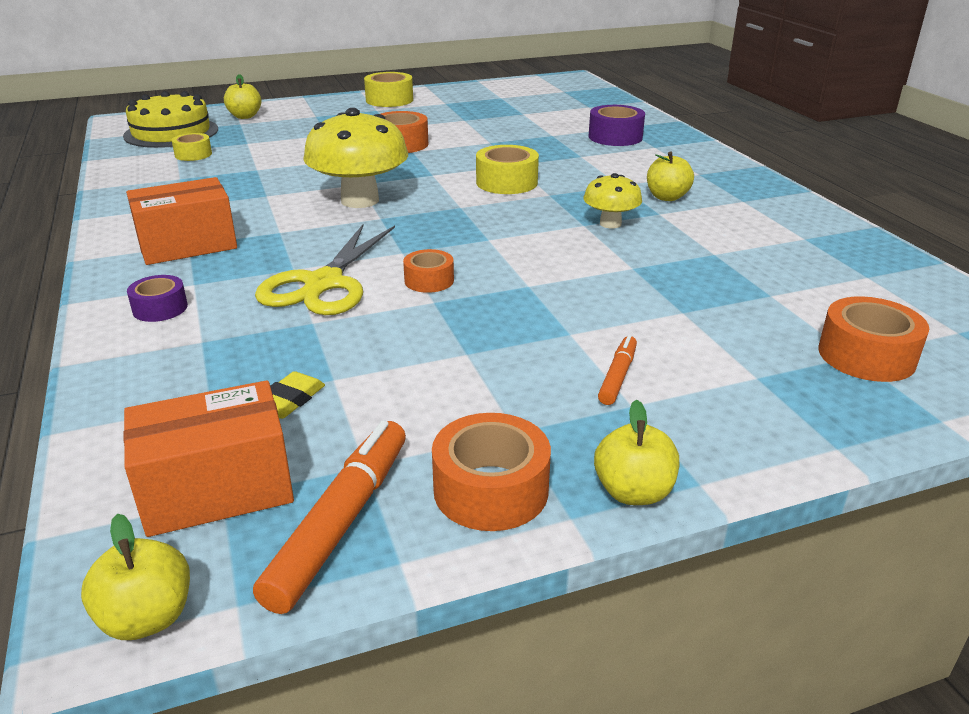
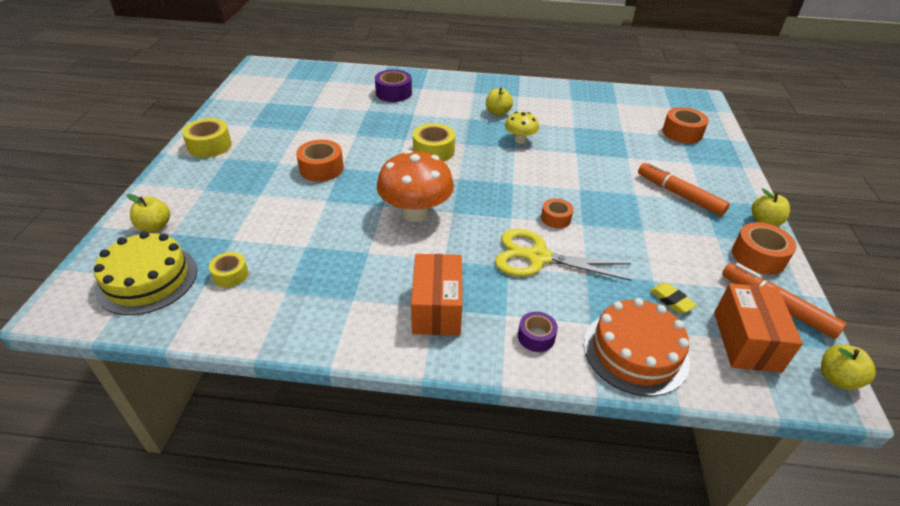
camera: 65 degrees left, 10 degrees up
(155, 383) = (635, 351): none -> orange cake
(324, 283) = (538, 257): yellow scissors -> yellow scissors turned 150 degrees clockwise
(360, 200) = (415, 213): yellow mushroom -> orange mushroom
(617, 376) = (679, 194): orange marker -> orange marker, size x1.81

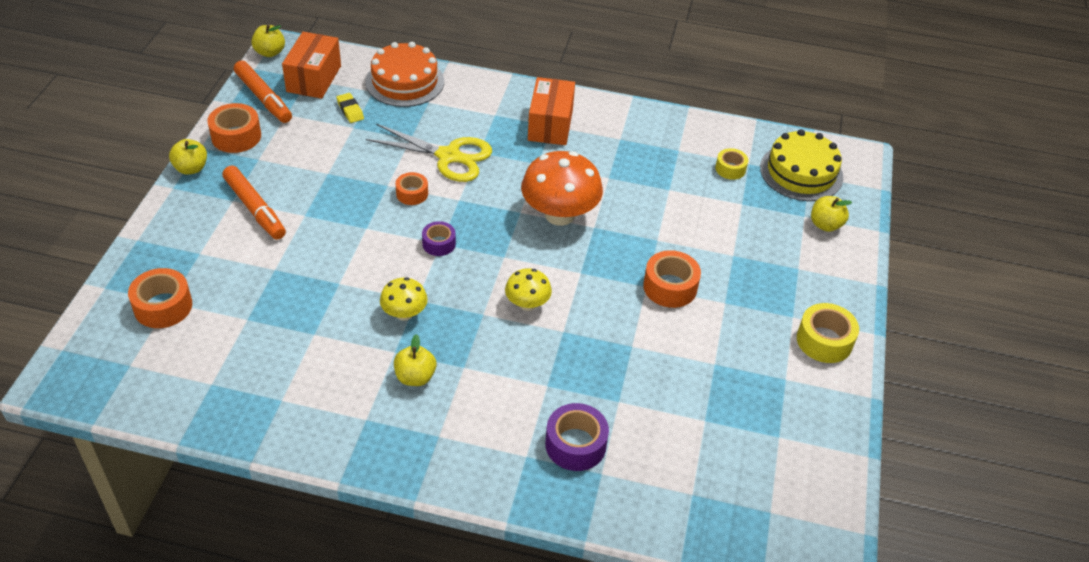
camera: 175 degrees left, 5 degrees up
(433, 151) = (527, 304): yellow tape -> yellow mushroom
(536, 337) = (476, 98): purple tape -> purple tape (439, 244)

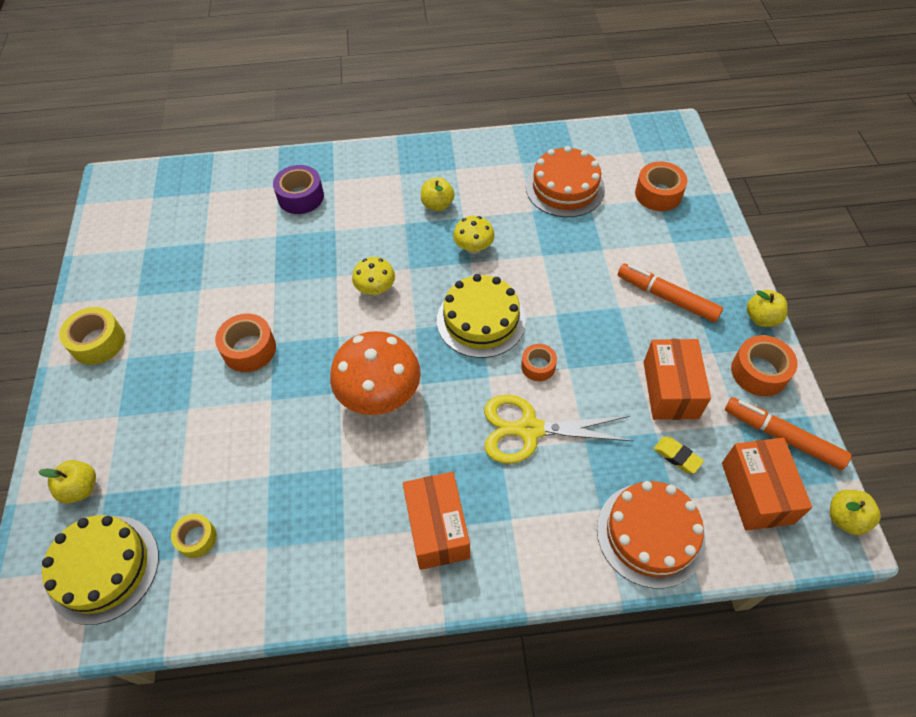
camera: 165 degrees right, 10 degrees up
(257, 348) = (565, 188): none -> orange cake
(317, 147) = (670, 390): none -> orange box
(439, 244) = (481, 320): purple tape -> yellow cake

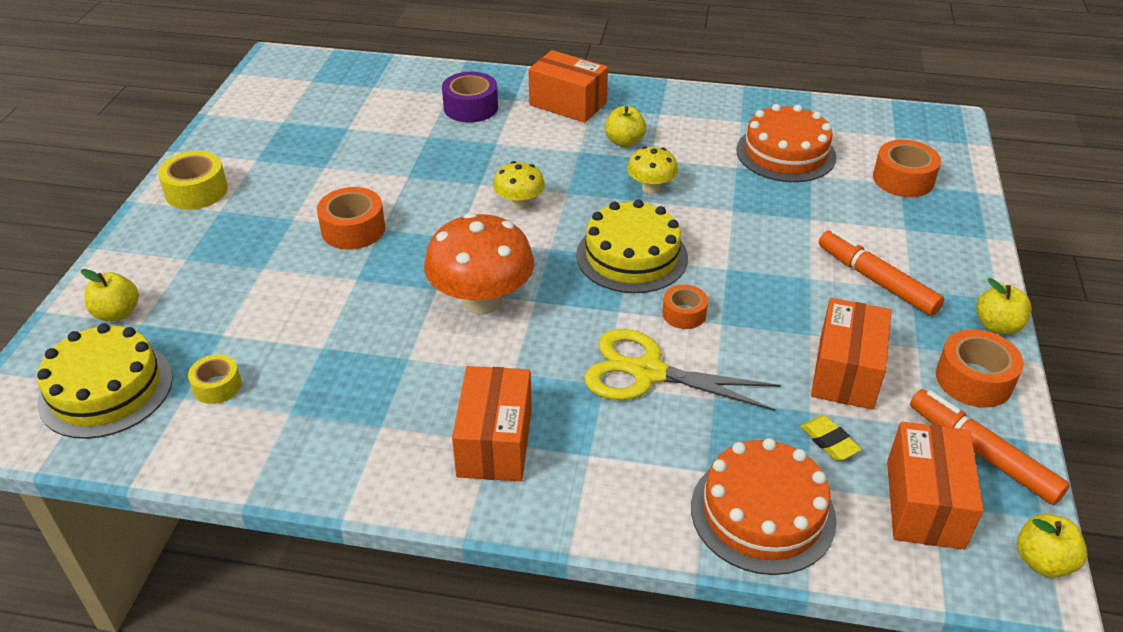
camera: 15 degrees right, 15 degrees down
(379, 175) = (568, 104): none -> orange box

